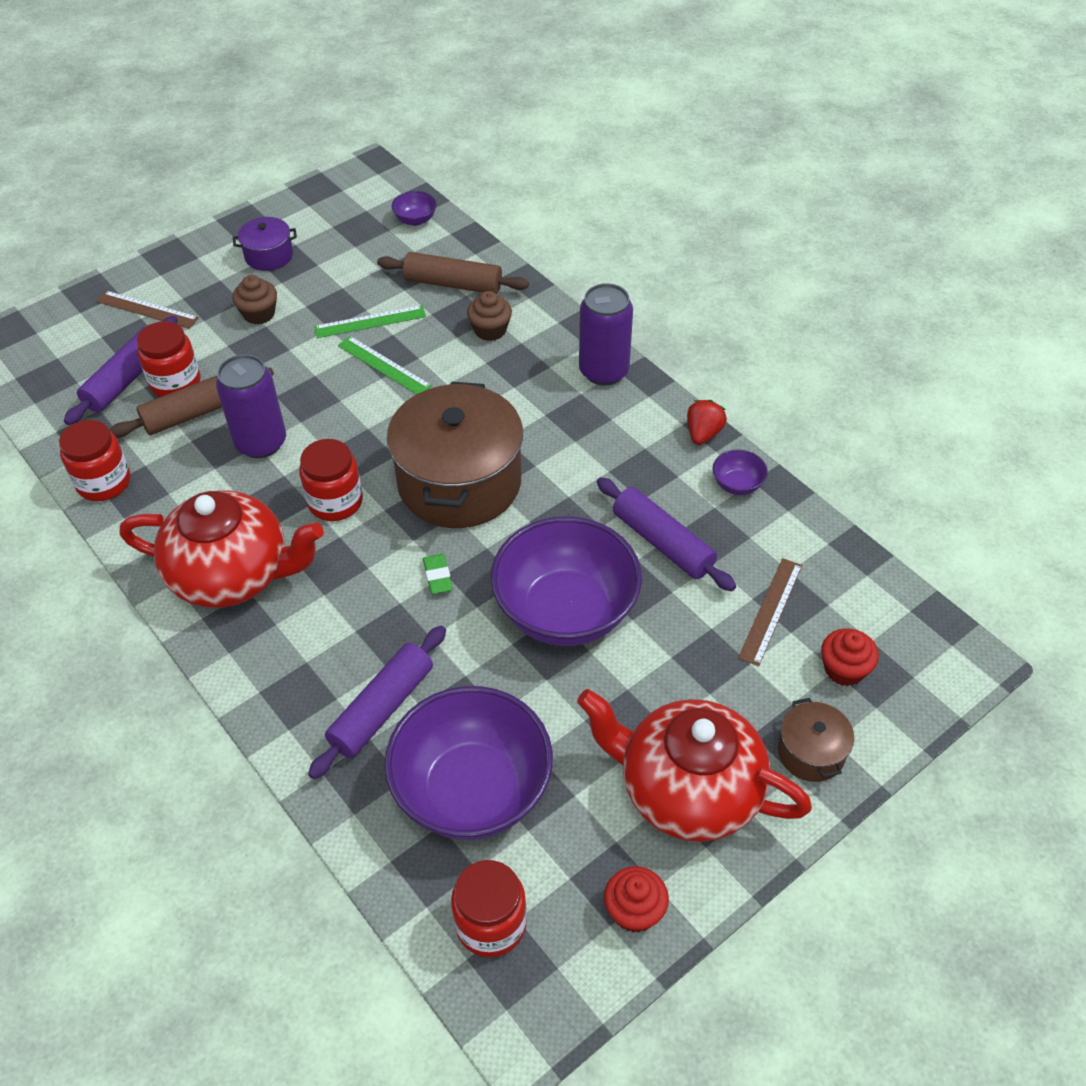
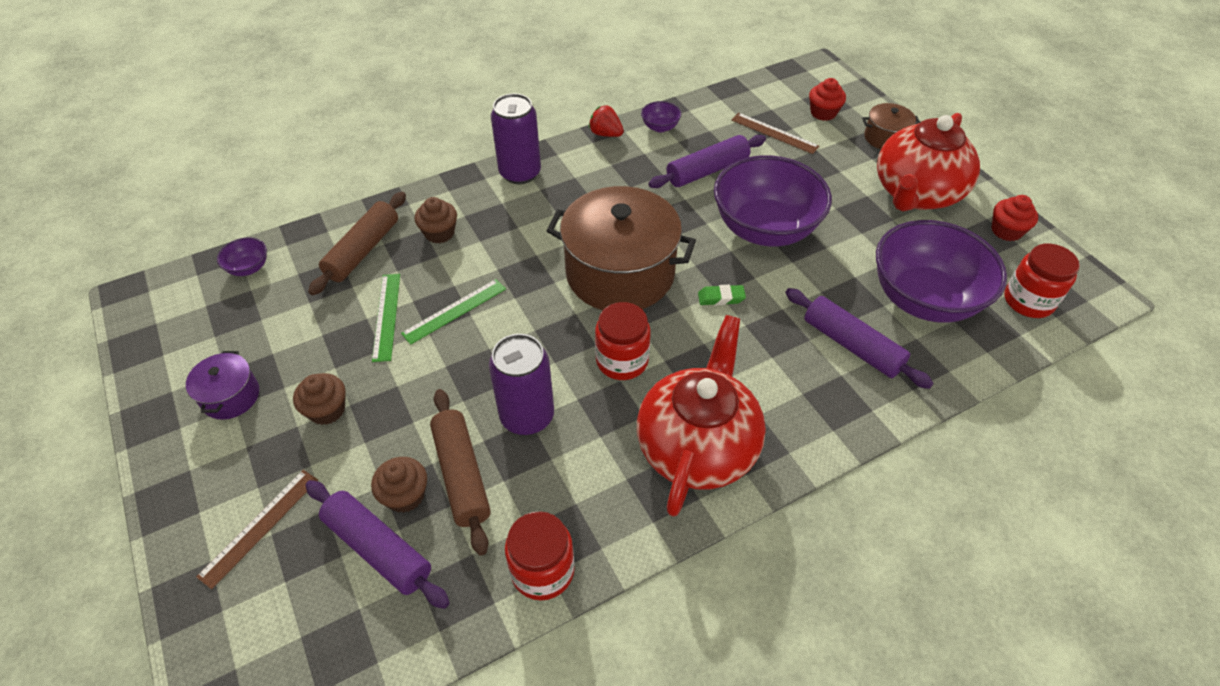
camera: 80 degrees left, 0 degrees up
(175, 382) = (405, 495): red jar -> brown cupcake

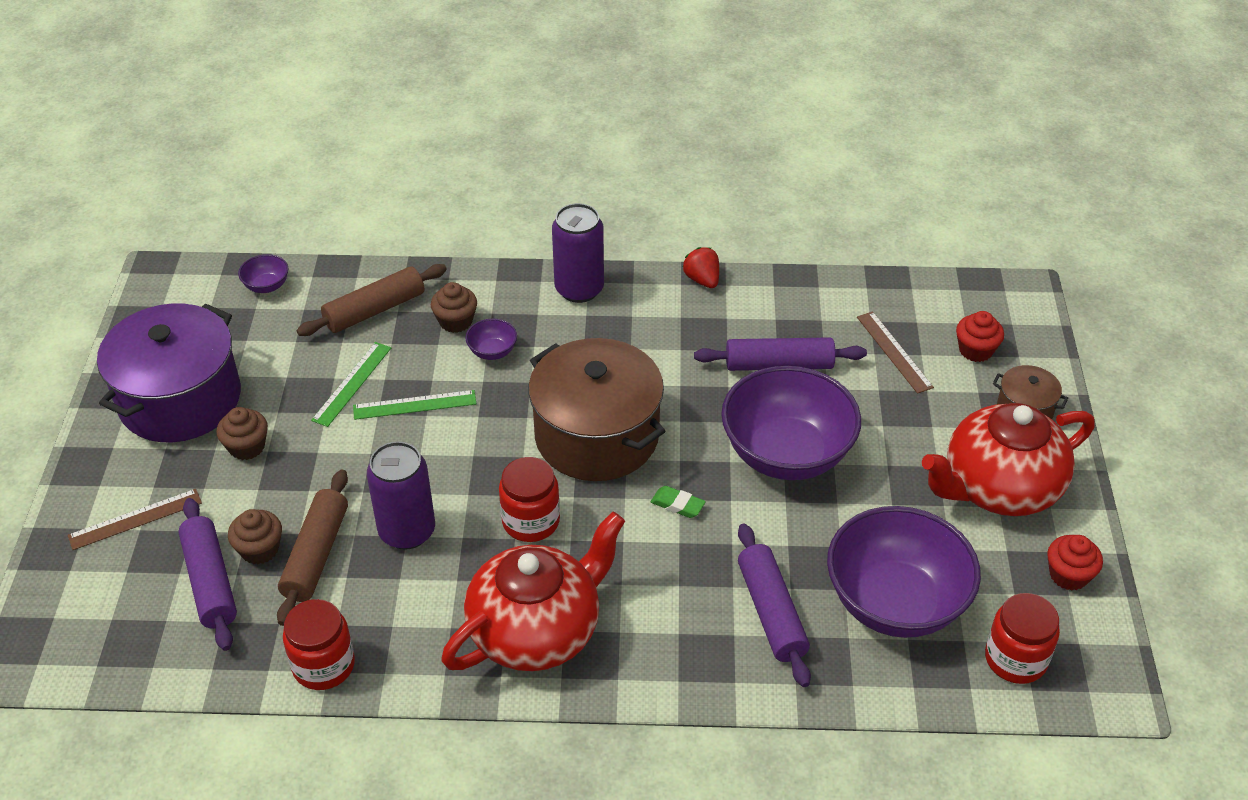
camera: 30 degrees right, 5 degrees down
(231, 396) = (180, 399): purple pot -> purple pot, size x2.17
(660, 127) = (768, 295): purple bowl -> purple bowl (492, 351)

